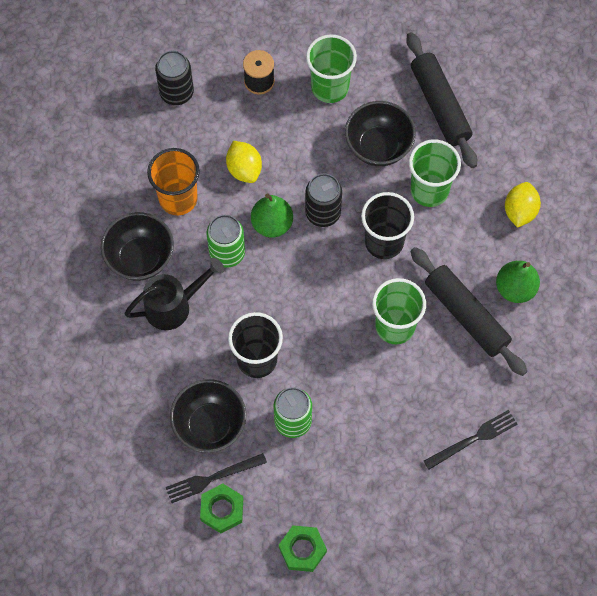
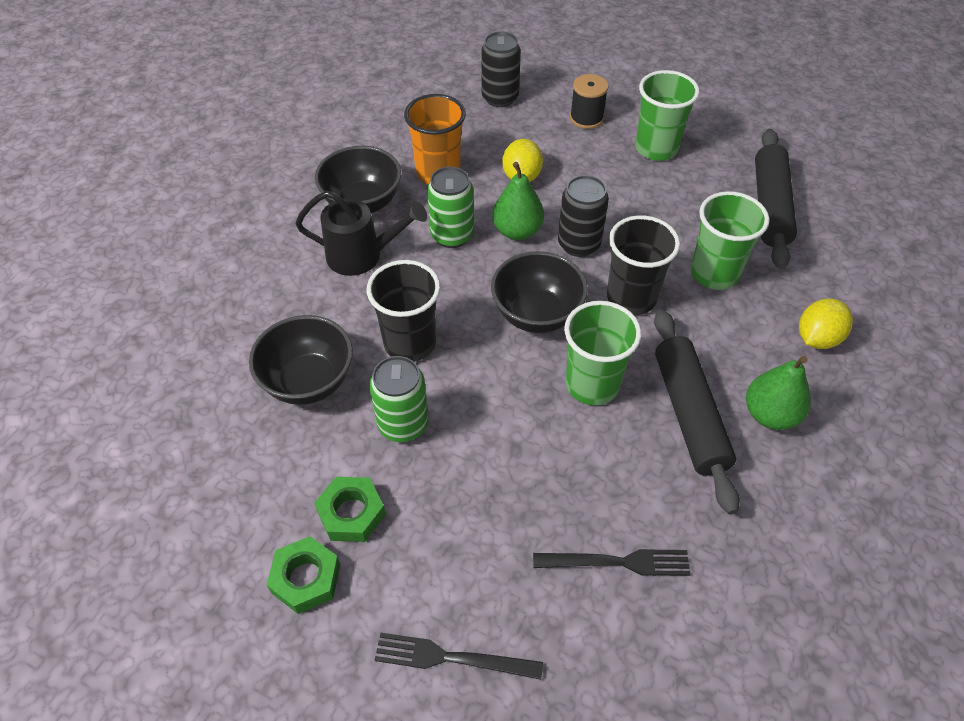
camera: 30 degrees right, 15 degrees down
(212, 478) = (267, 437): black fork -> black fork (451, 658)
(222, 510) = (250, 477): green nut -> green nut (351, 513)
(378, 146) = (678, 213): black bowl -> black bowl (536, 314)

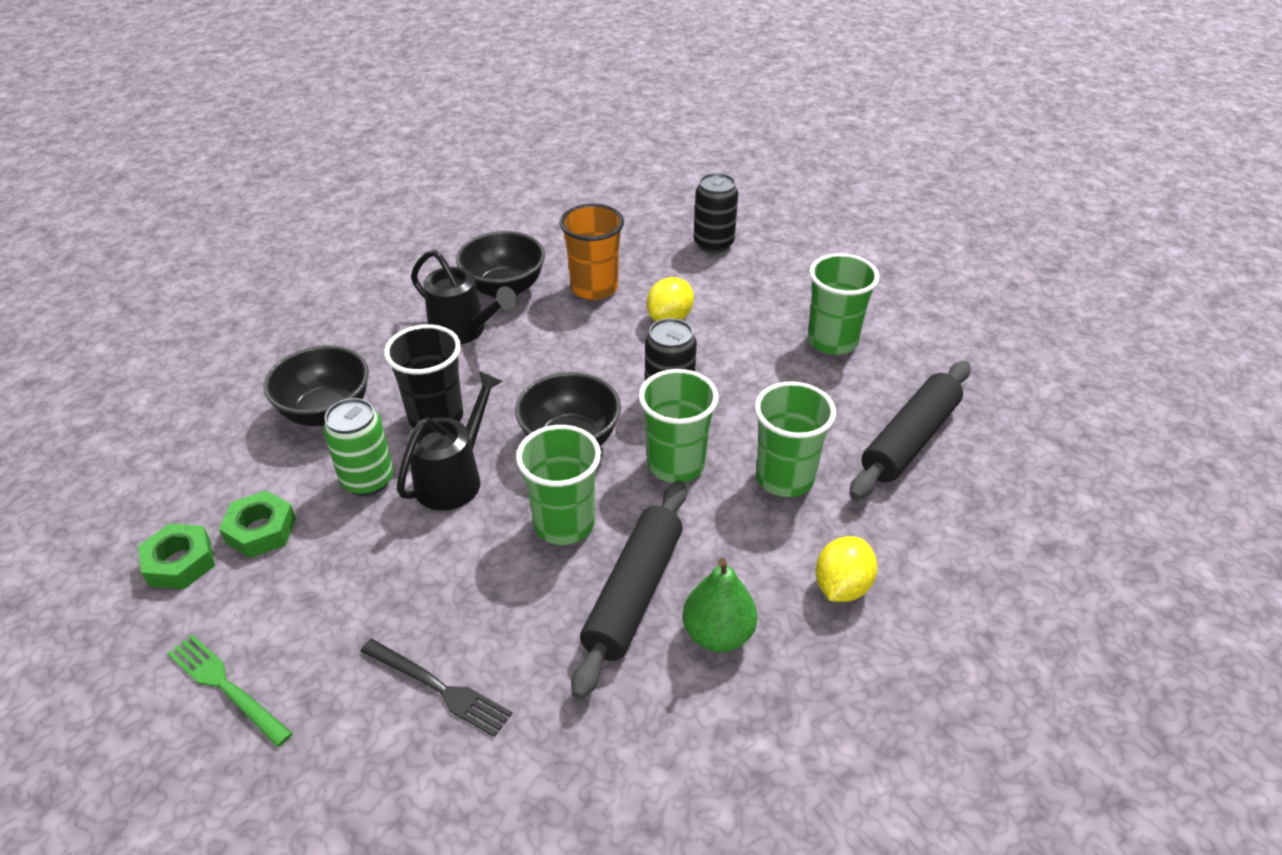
camera: 30 degrees right, 10 degrees down
(451, 658) = (226, 687): black fork -> green fork
(452, 235) = (557, 344): green can -> none
(473, 387) = (454, 477): none -> black watering can
(517, 231) = (620, 363): green pear -> none
(586, 118) = (784, 289): black spool -> none
(631, 298) = (676, 465): black cup -> green cup
(817, 338) = (841, 587): yellow lemon -> yellow lemon turned 45 degrees counterclockwise

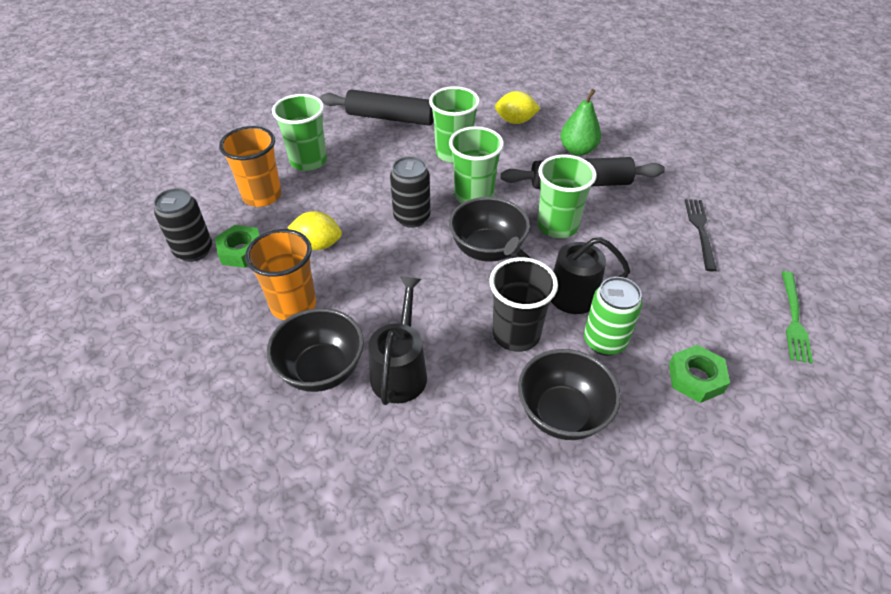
camera: 115 degrees left, 5 degrees up
(180, 562) = (761, 409): green nut -> green nut (241, 251)
(779, 296) = (262, 196): none -> orange cup

